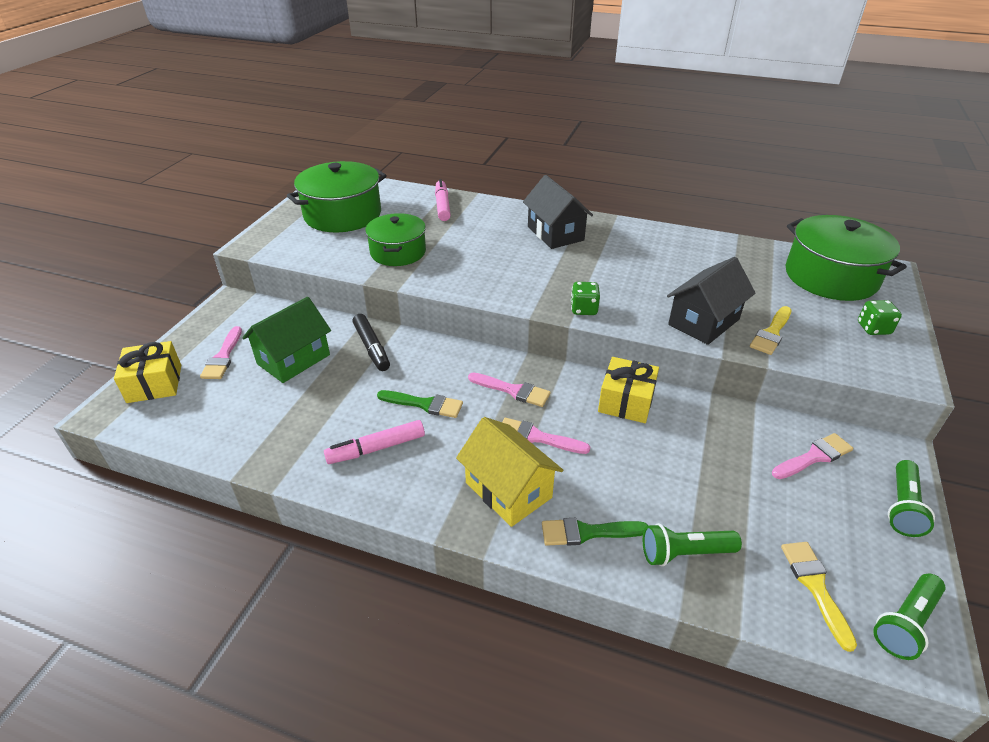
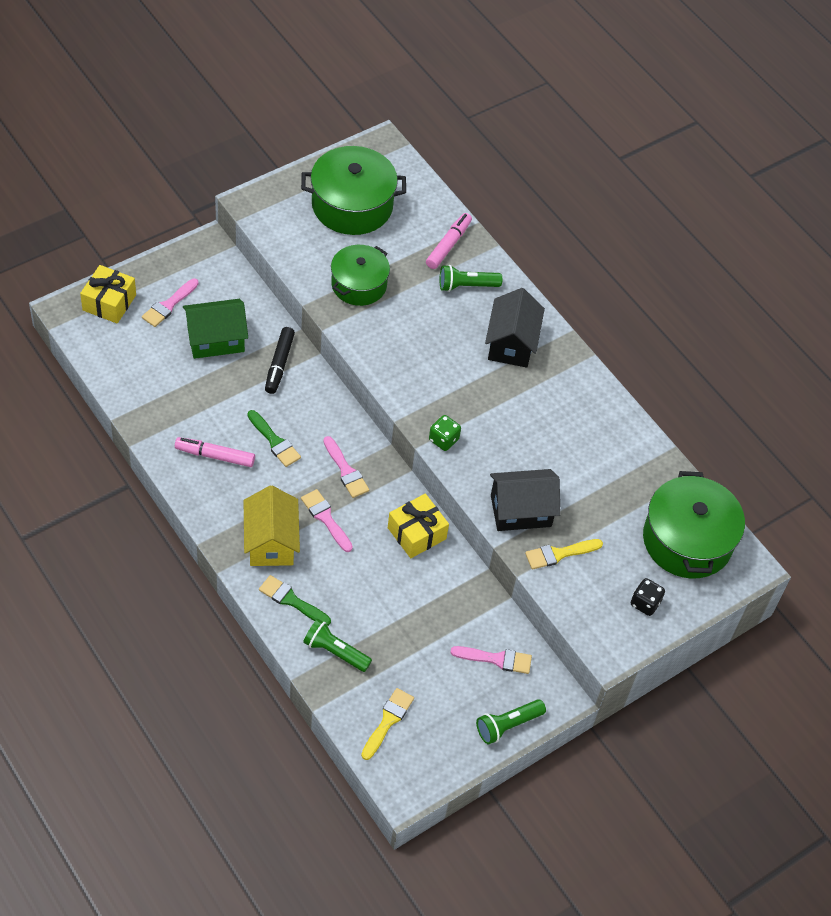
camera: 30 degrees right, 15 degrees up
(873, 328) = (645, 603): green dice -> black dice
(905, 623) = (413, 771): green flashlight -> green flashlight (466, 286)

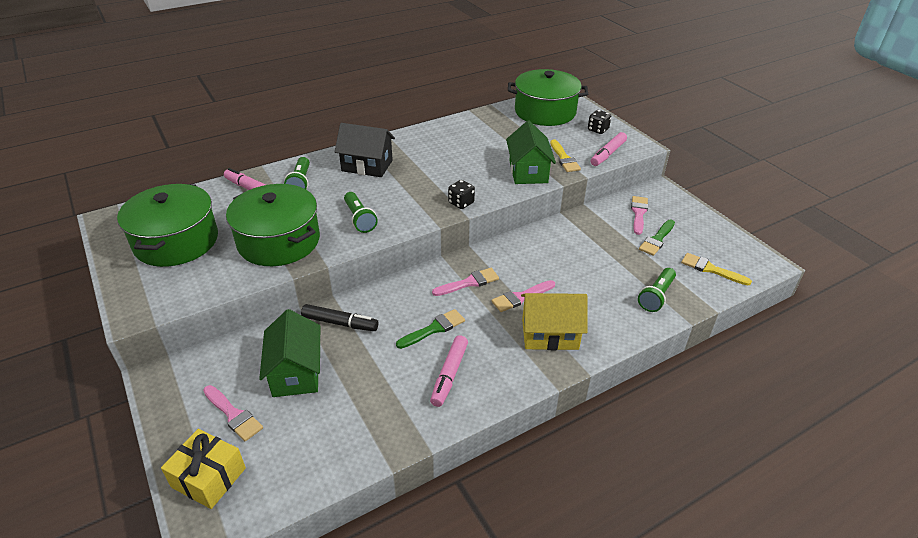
camera: 80 degrees left, 15 degrees down
(291, 600) = (611, 322): green brush -> green brush (657, 239)
(359, 284) = (279, 241): green pot -> green pot, size x1.51
(416, 533) = (532, 245): yellow gift -> none
(443, 440) = (461, 203): green dice -> black dice
(508, 725) = (692, 212): green flashlight -> green flashlight (359, 219)
(521, 511) = (528, 172): black house -> green house
(579, 607) = (608, 154): none -> pink marker

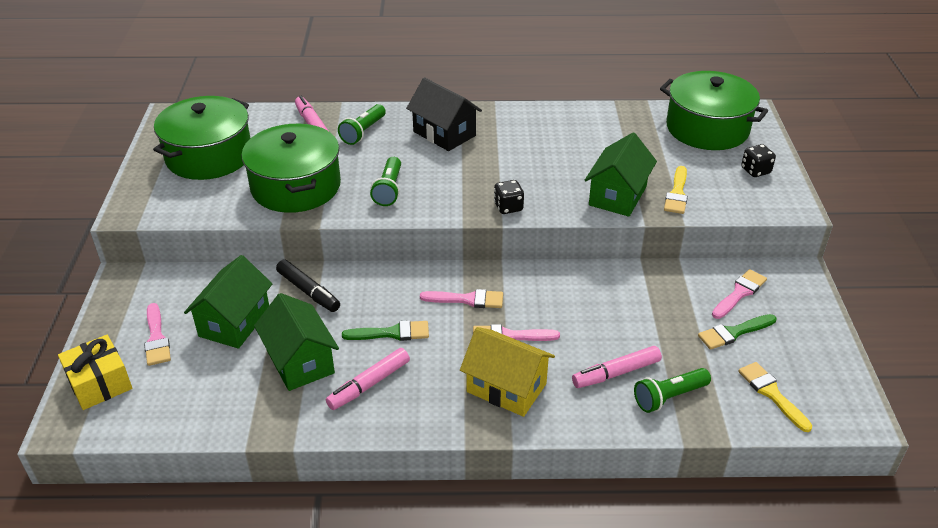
camera: 30 degrees right, 0 degrees up
(379, 380) = (300, 361): none -> green house
(608, 154) = (739, 205): pink marker -> pink marker (616, 373)

